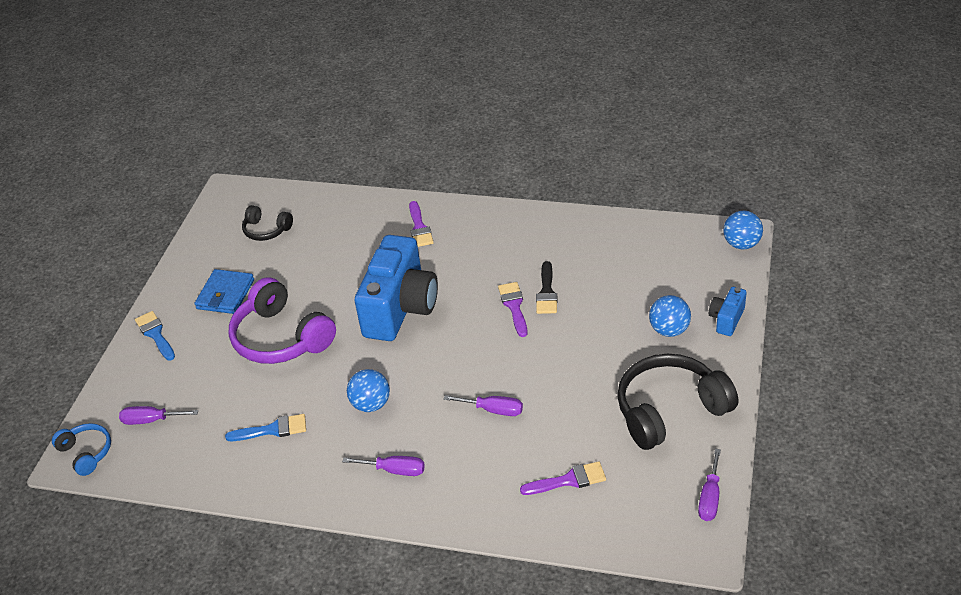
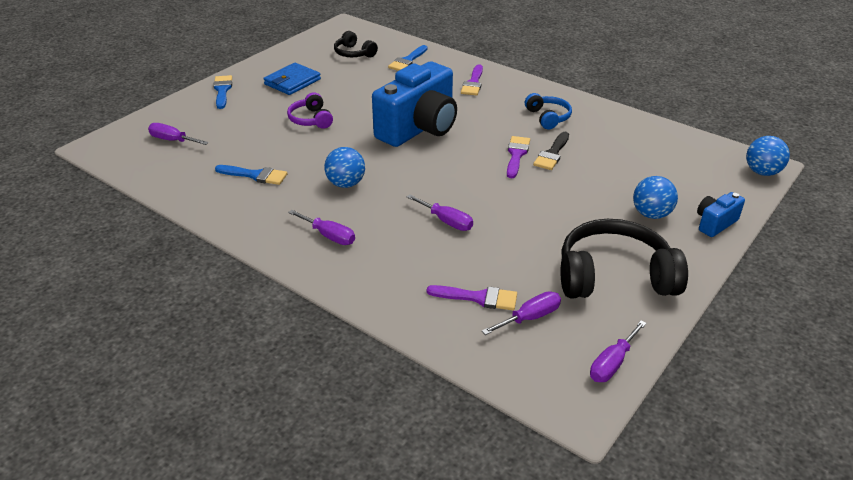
camera: 20 degrees right, 5 degrees down
(86, 453) = (110, 145): blue headphones -> blue headphones (548, 117)
(281, 338) = (311, 119): purple headphones -> purple headphones, size x0.52
(332, 220) = (408, 60): none -> blue brush
(622, 482) = (530, 317): none -> purple screwdriver

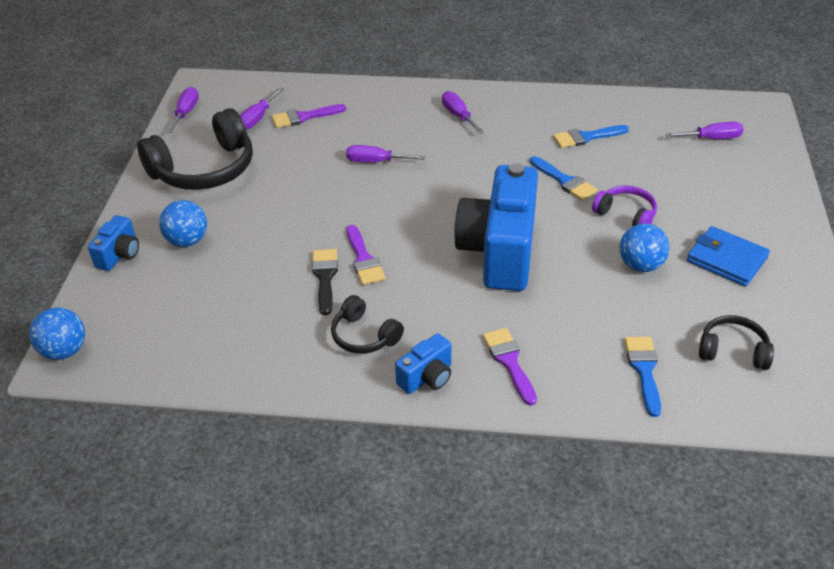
camera: 150 degrees right, 5 degrees up
(222, 90) = (776, 212): blue brush -> blue brush (564, 181)
(292, 82) = (726, 259): blue wallet -> blue wallet turned 60 degrees counterclockwise
(329, 236) = (458, 116): purple screwdriver -> purple screwdriver turned 60 degrees clockwise
(346, 184) = (498, 160): blue ball -> blue ball (640, 265)
(525, 91) = (427, 377): none -> blue camera
(548, 117) = (364, 336): blue headphones -> black headphones

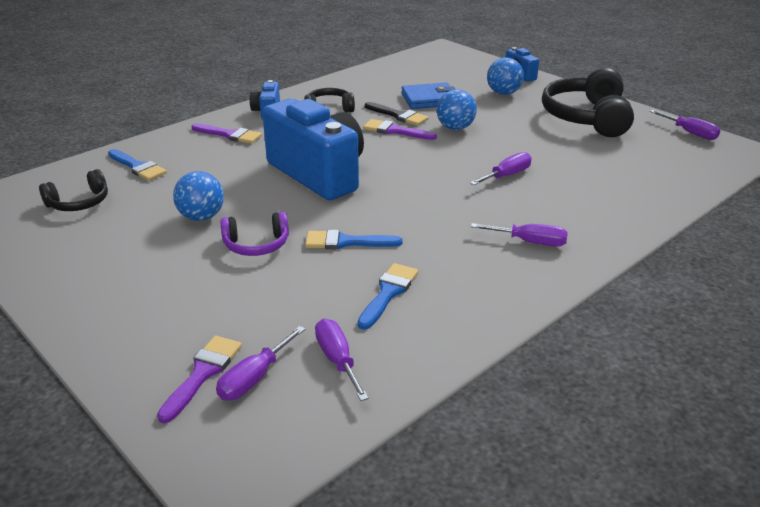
camera: 130 degrees right, 10 degrees down
(64, 351) = (451, 51): blue ball -> blue ball (455, 128)
(257, 118) = (645, 154): purple screwdriver -> purple screwdriver (337, 360)
(304, 117) = (623, 172): purple brush -> purple brush (202, 373)
(726, 259) = (129, 257): blue wallet -> blue wallet (429, 99)

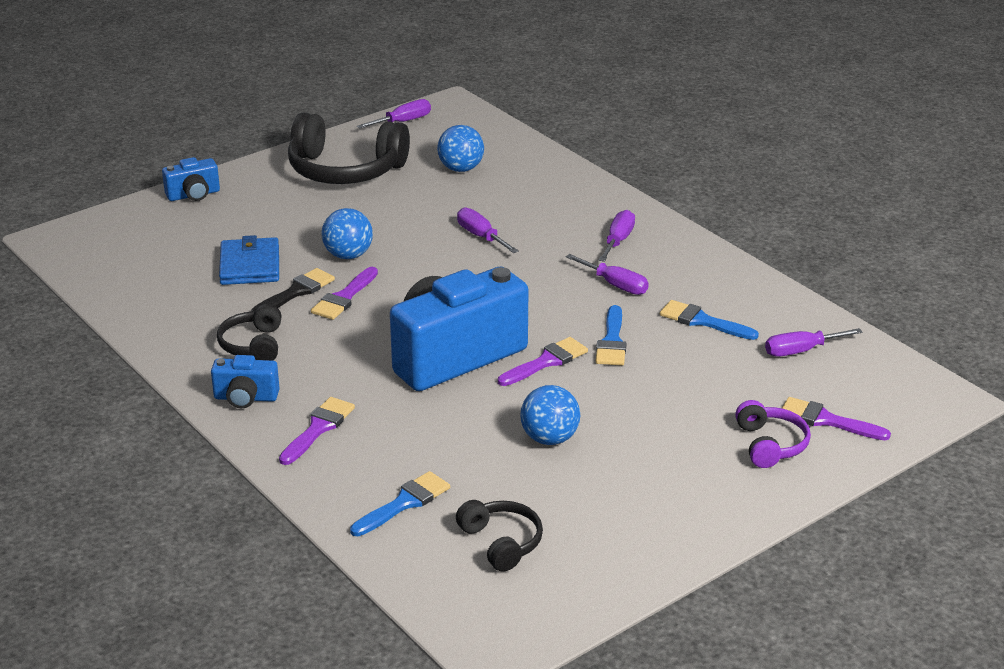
camera: 85 degrees left, 0 degrees up
(254, 378) = (829, 393): purple screwdriver -> purple screwdriver (615, 285)
(256, 245) = (614, 397): purple headphones -> purple headphones (770, 444)
(311, 212) = (546, 362): none -> purple brush
(503, 93) = (250, 212): blue ball -> blue ball (461, 169)

